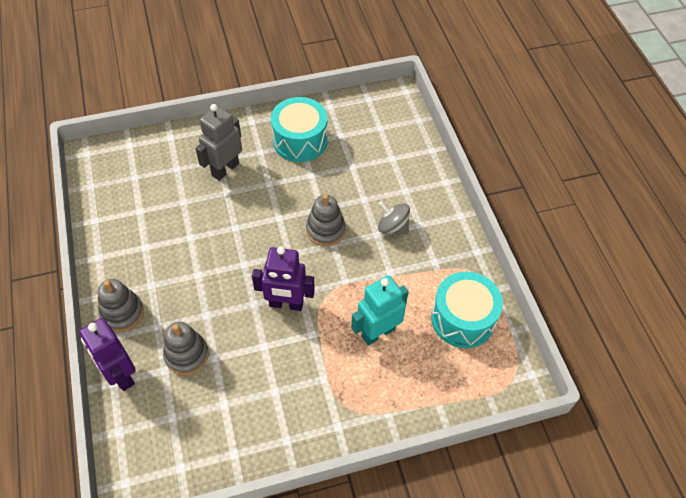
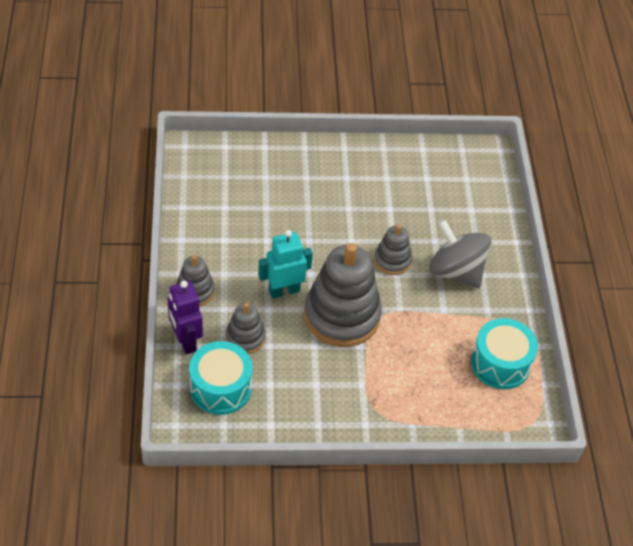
camera: 10 degrees right, 5 degrees down
(225, 169) = (310, 187): grey robot -> none
(286, 304) = (342, 316): purple robot -> grey stacking toy
(300, 140) = (386, 175): turquoise drum -> turquoise drum (220, 388)
(378, 332) = (419, 357): turquoise robot -> turquoise robot (284, 290)
(393, 227) = (456, 271): grey spinning top -> grey spinning top, size x1.83

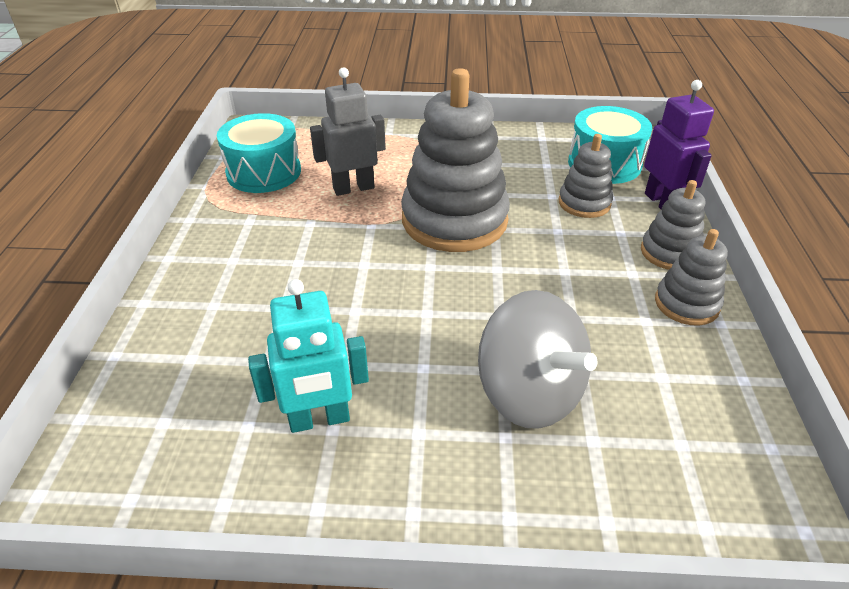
camera: 170 degrees left, 10 degrees down
(284, 290) = (537, 249): turquoise robot -> turquoise robot (319, 419)
(392, 260) = (365, 282): grey stacking toy -> grey stacking toy (686, 304)
(423, 347) = (353, 188): none -> grey robot
(456, 271) = (270, 265): grey spinning top -> grey spinning top (529, 393)

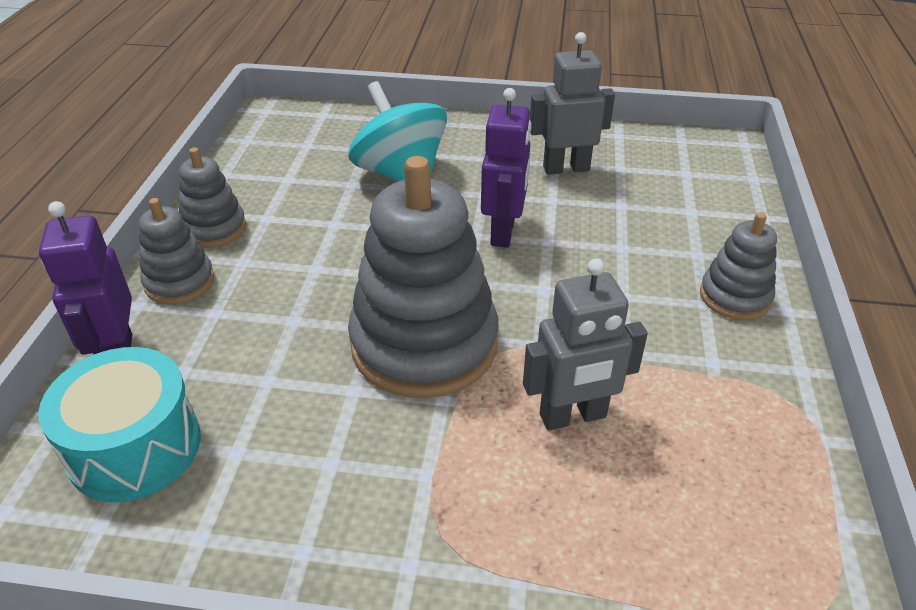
camera: 175 degrees left, 0 degrees up
(264, 172) = (738, 467): turquoise drum -> none
(319, 419) = (566, 168): turquoise robot -> grey robot
(399, 317) = (503, 232): none -> purple robot
(529, 393) = (400, 174): grey spinning top -> turquoise spinning top
(584, 203) = (229, 362): grey stacking toy -> grey stacking toy (735, 297)

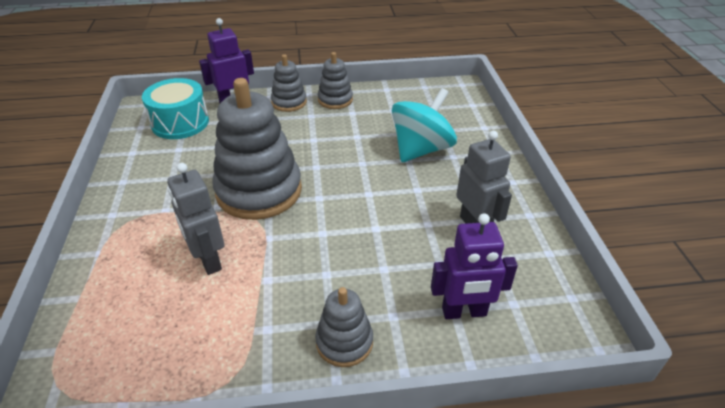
camera: 75 degrees right, 0 degrees up
(503, 232) = (377, 205): purple robot -> purple robot (464, 312)

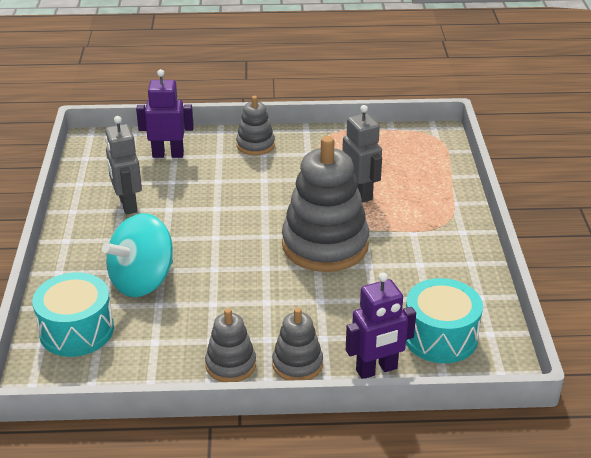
camera: 175 degrees left, 5 degrees down
(453, 113) = (76, 330): none -> turquoise drum

